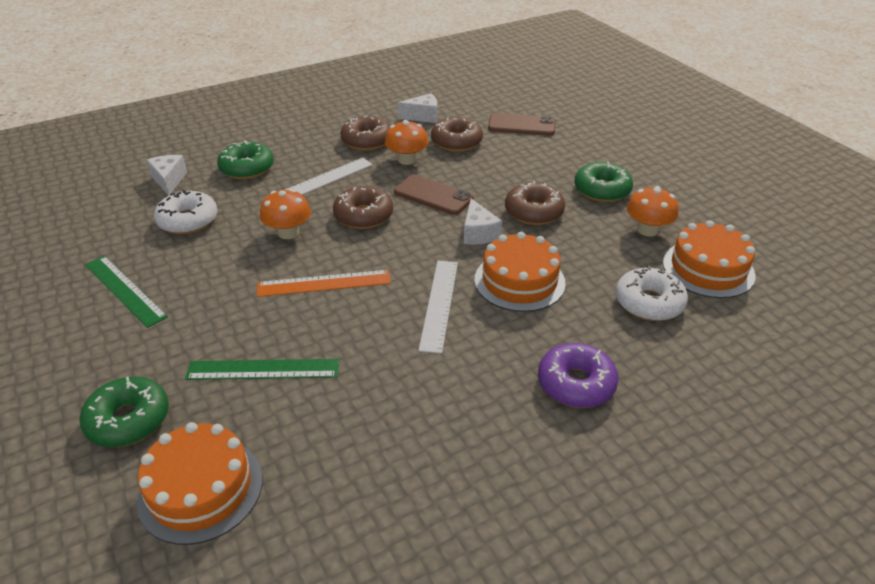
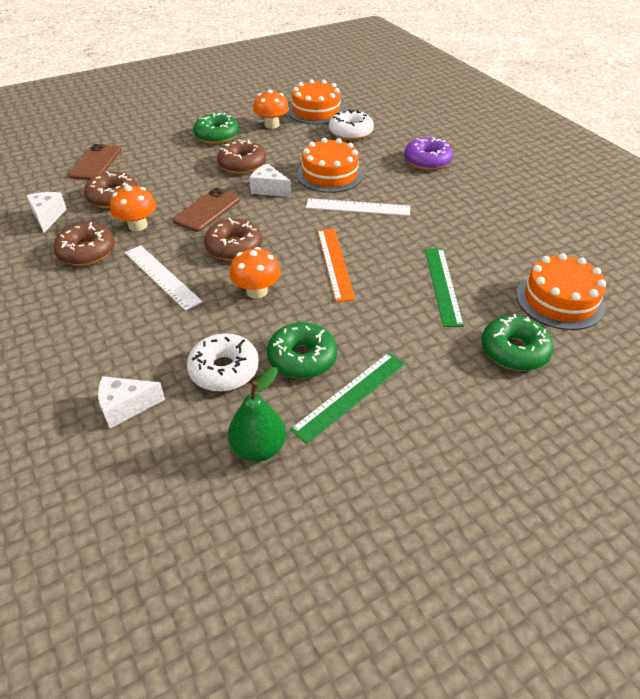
camera: 90 degrees left, 5 degrees up
(95, 242) = (258, 448): none -> green pear
(247, 168) = (117, 338): green donut -> green donut (302, 358)
(478, 233) = (269, 189): white cheese -> white cheese turned 135 degrees counterclockwise

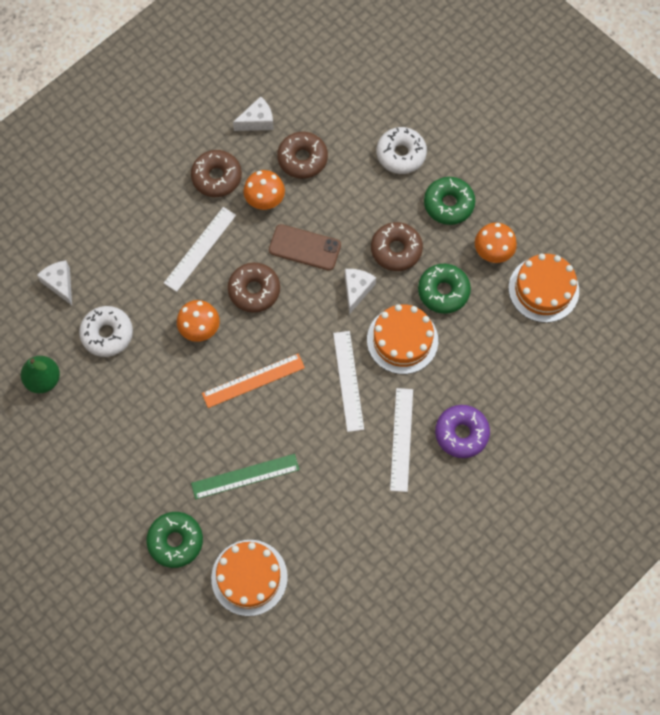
camera: 75 degrees right, 25 degrees up
(95, 163) = (357, 115): brown phone -> none
(302, 358) = (131, 384): green donut -> green donut (443, 291)
(350, 396) = (102, 427): green ruler -> none
(351, 132) = (502, 340): white donut -> white donut (401, 154)
(425, 189) = (402, 439): none -> white ruler

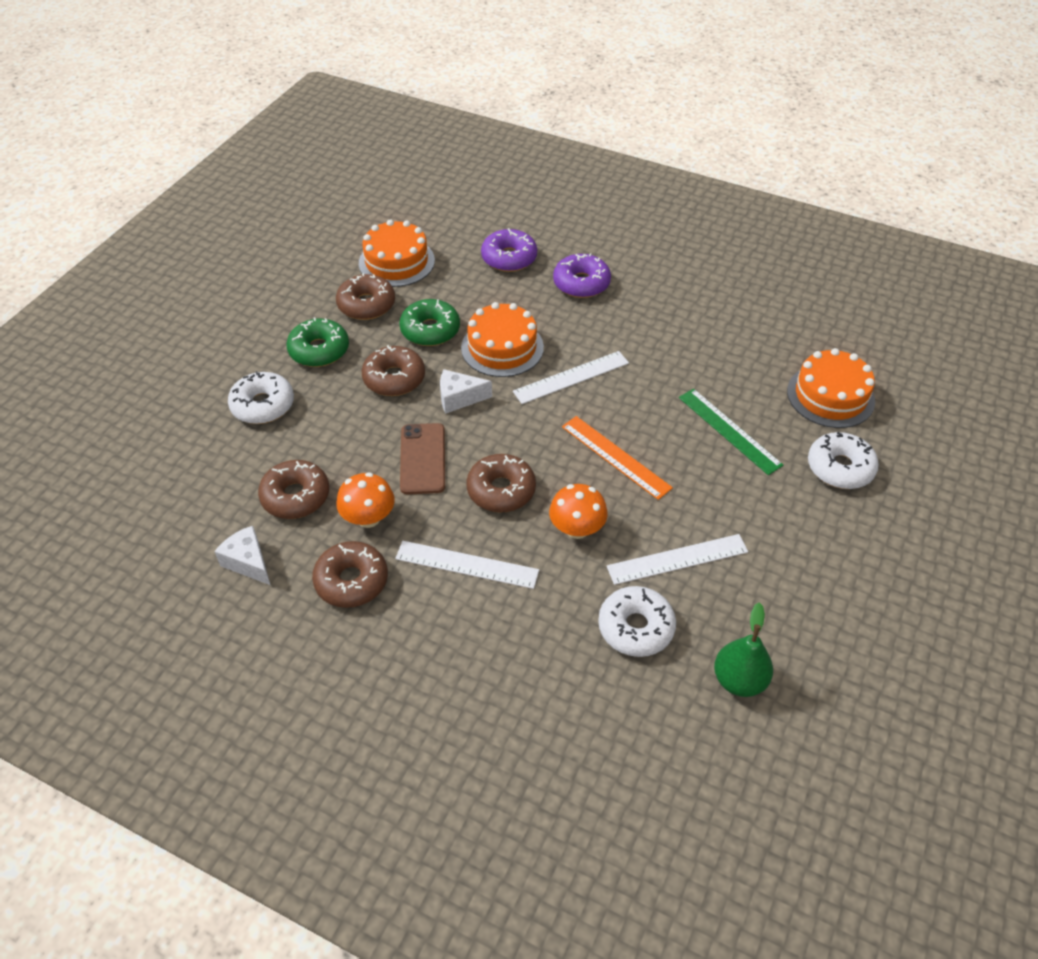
camera: 110 degrees left, 20 degrees down
(60, 284) = (591, 717): white cheese -> none
(175, 541) = (840, 468): green donut -> white donut
(402, 439) = (612, 322): white ruler -> white ruler (677, 559)
(493, 251) = (366, 305): orange mushroom -> brown donut
(518, 384) = (509, 258): none -> purple donut

